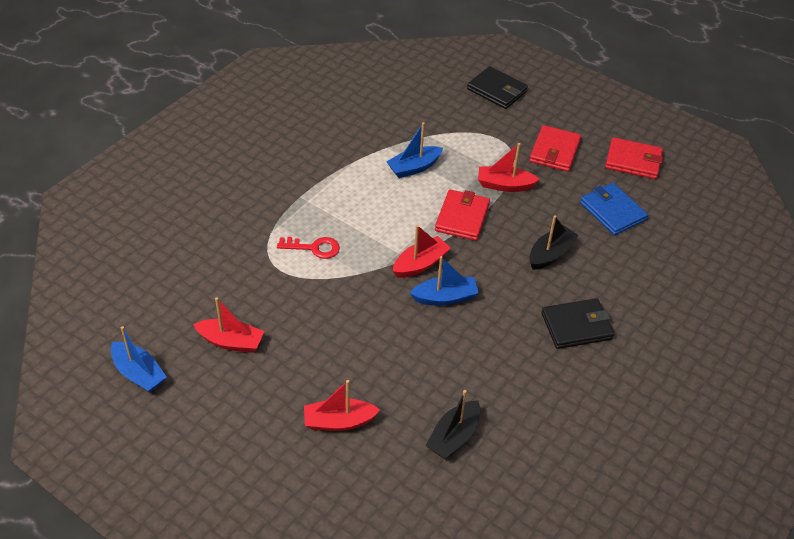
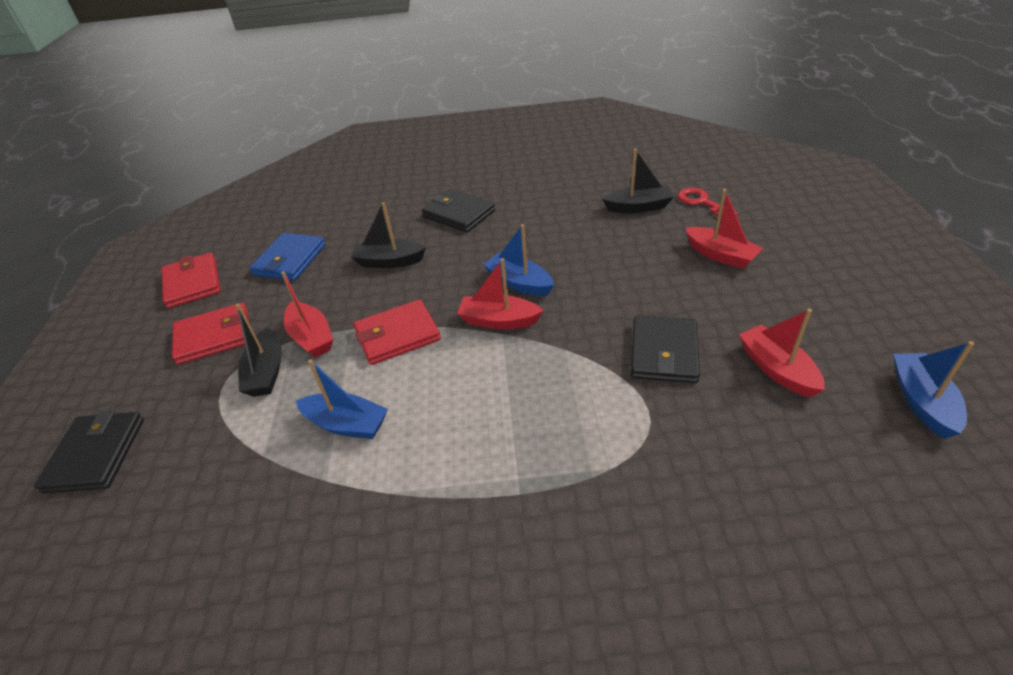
camera: 125 degrees left, 5 degrees down
(303, 309) = (664, 352): none -> black wallet
(314, 248) = (581, 409): red key -> red key (701, 202)
(493, 158) = (266, 372): none -> black boat

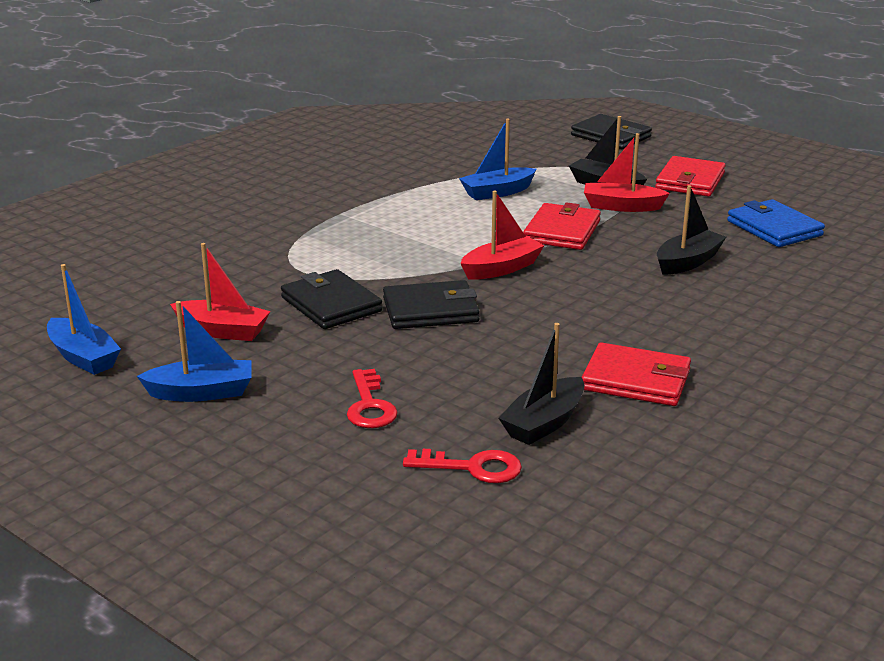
camera: 130 degrees right, 15 degrees down
(192, 283) = (799, 189): red wallet -> red wallet (636, 380)
(459, 214) = (729, 324): black wallet -> black wallet (430, 310)
(519, 283) = (535, 297): blue boat -> blue boat (201, 392)
(720, 255) = (370, 406): red boat -> red key

